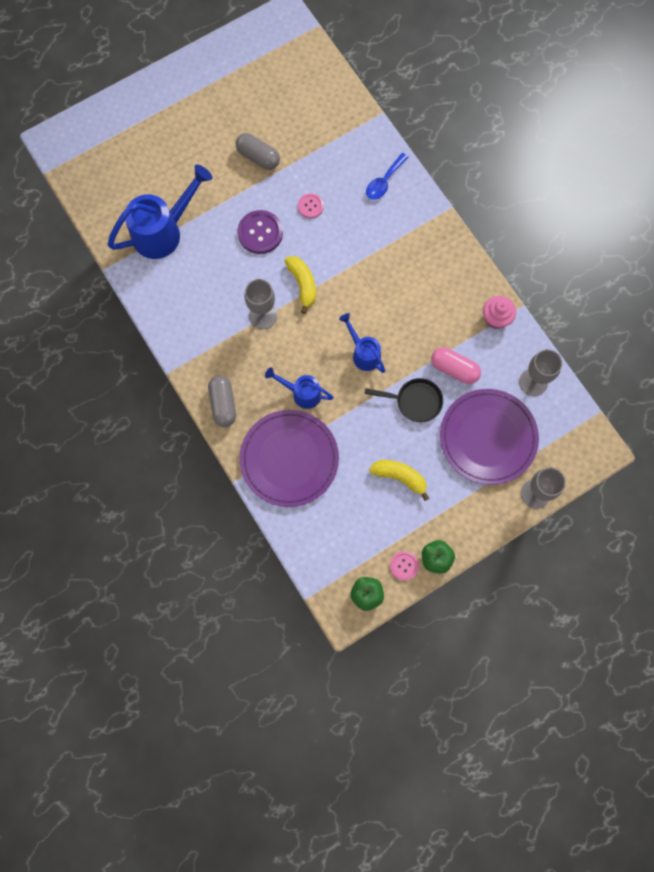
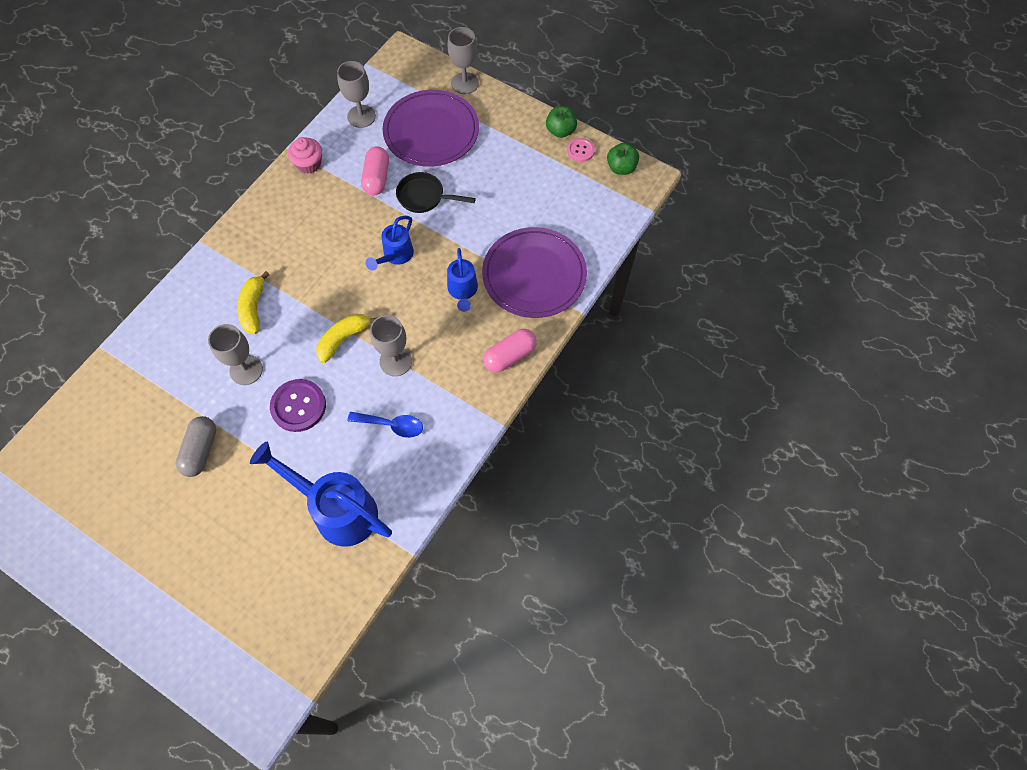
camera: 115 degrees left, 10 degrees down
(223, 404) = (510, 356): grey capsule -> pink capsule
(310, 206) = (246, 370): pink button -> grey goblet
(384, 182) = (189, 311): blue spoon -> blue spoon (392, 425)
(400, 477) = (503, 182): yellow banana -> yellow banana (253, 308)
(415, 401) = (424, 197): black pan -> black pan turned 60 degrees counterclockwise

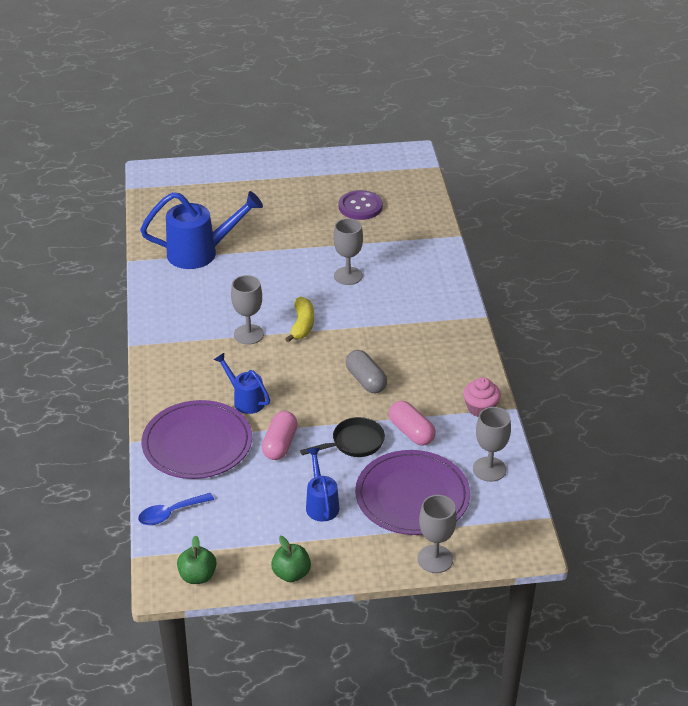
camera: 140 degrees right, 25 degrees down
(201, 450) = (322, 231): grey capsule -> grey capsule (366, 380)
(253, 308) = (390, 305): yellow banana -> none
(298, 406) = (288, 279): purple button -> purple button (360, 206)
(392, 425) = (211, 304): blue spoon -> blue spoon (170, 513)
(395, 256) = (326, 391): blue watering can -> blue watering can (321, 503)
(510, 356) = (164, 383): pink capsule -> pink capsule (280, 444)
(580, 150) = (253, 567): pink button -> none

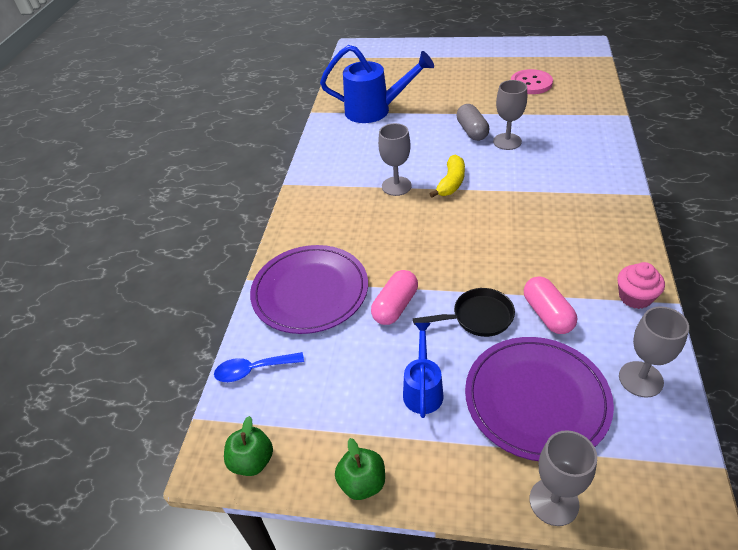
camera: 20 degrees right, 5 degrees up
(245, 400) = (373, 251): blue watering can -> none
(360, 206) = (531, 83): purple button -> pink button
(366, 380) = (505, 247): grey capsule -> grey capsule (472, 131)

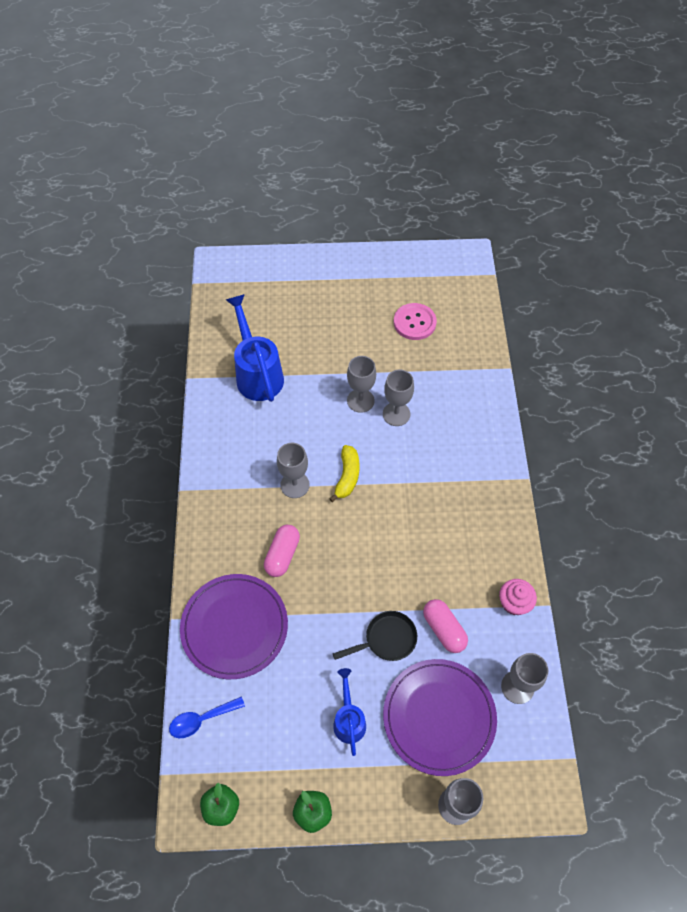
camera: 15 degrees left, 15 degrees up
(376, 110) = (257, 373): blue watering can -> blue watering can turned 105 degrees counterclockwise
(395, 306) = (314, 635): pink capsule -> pink capsule (282, 555)
(472, 131) = (360, 400): grey capsule -> grey goblet

